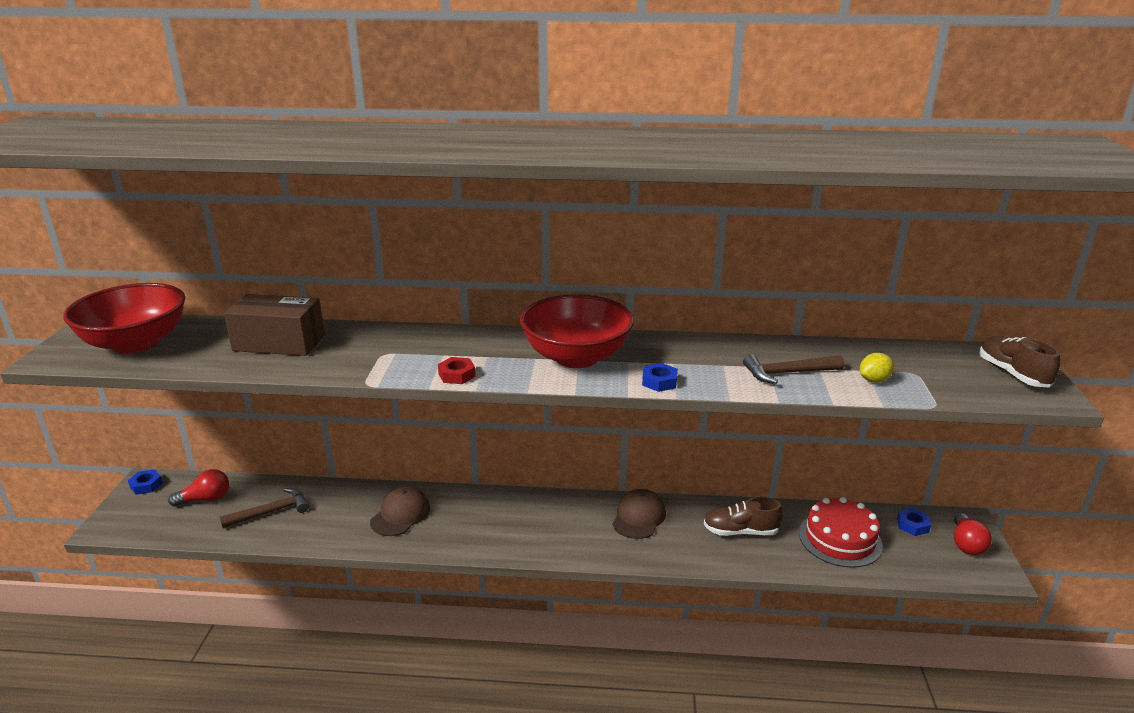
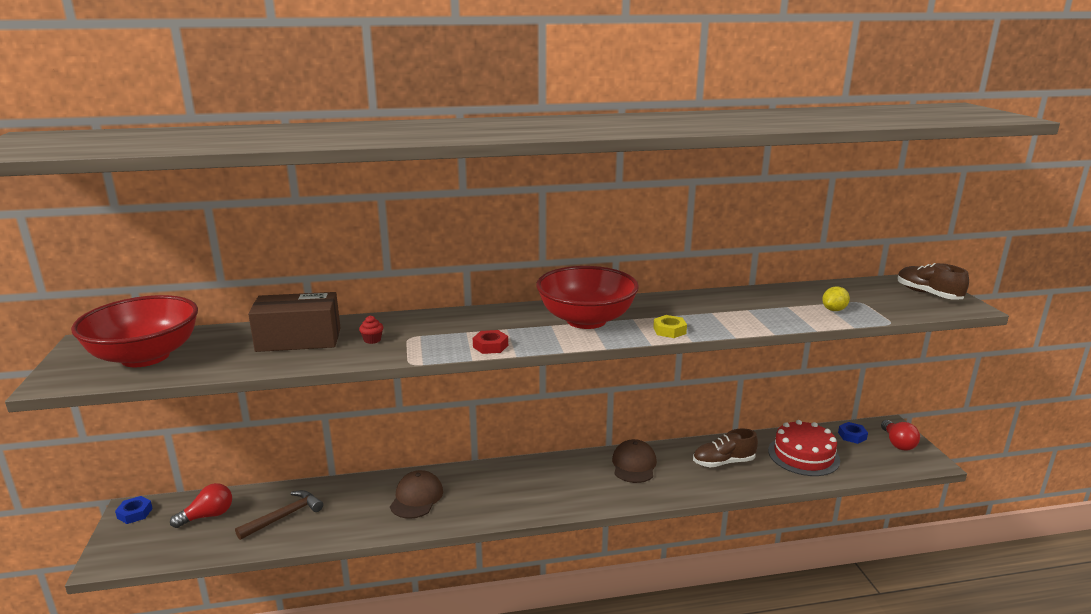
camera: 15 degrees left, 5 degrees down
(346, 352) = (372, 340): none -> red cupcake
(659, 382) = (669, 330): blue nut -> yellow nut
(788, 373) = (766, 312): brown hammer -> none

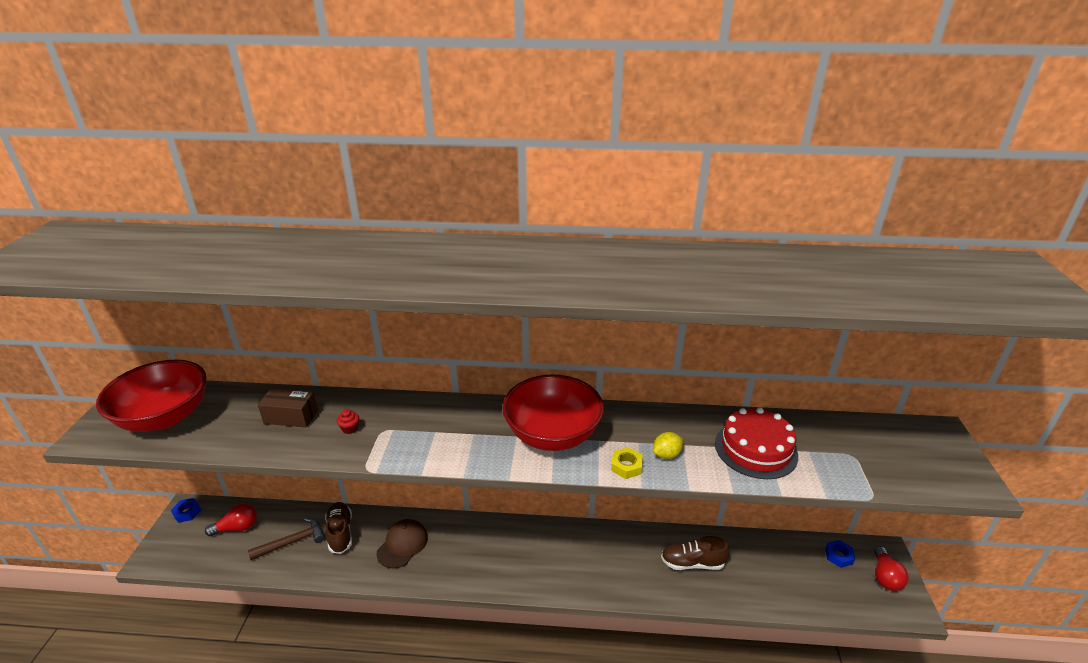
camera: 15 degrees right, 10 degrees up
(299, 340) = (291, 417): brown box -> brown box, size x0.66
(490, 346) = (446, 458): red nut -> none
(634, 465) = (605, 547): brown cap -> none
(803, 455) = (777, 571): red cake -> red cake (755, 449)
(834, 310) = (816, 464): yellow lemon -> yellow lemon (666, 454)
(928, 294) = (939, 456): brown shoe -> brown shoe (340, 533)

